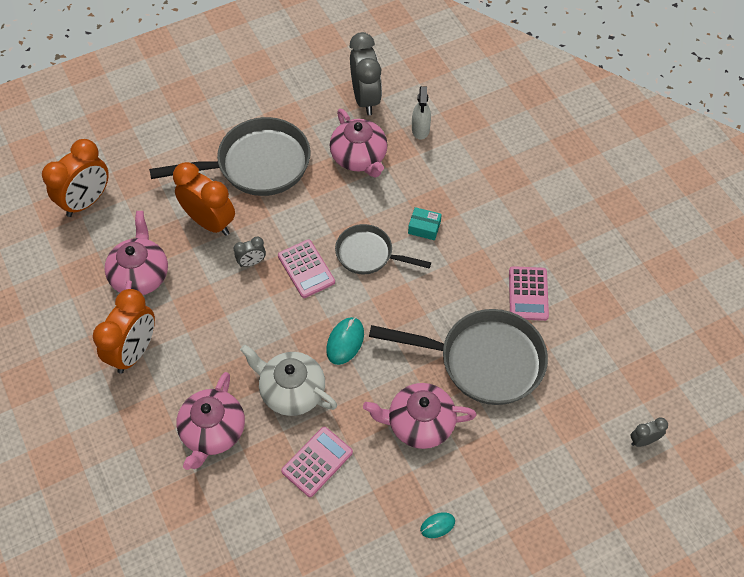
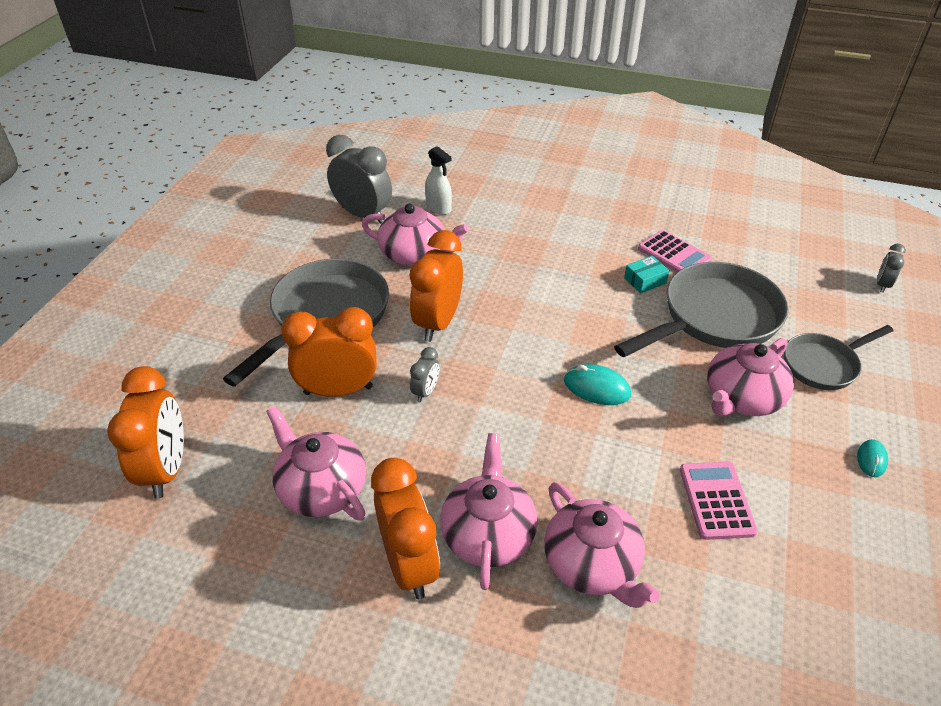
camera: 45 degrees left, 15 degrees down
(186, 370) = (488, 533): none -> pink teapot
(291, 391) = (610, 463): white teapot -> none
(306, 269) = (483, 360): pink calculator -> none
(312, 221) = (438, 323): none -> orange clock
(345, 342) = (596, 388): turquoise mouse -> turquoise mouse turned 45 degrees counterclockwise
(369, 254) = (521, 312): grey pan -> grey pan (823, 365)
(424, 227) = (537, 265): turquoise box -> turquoise box (645, 280)

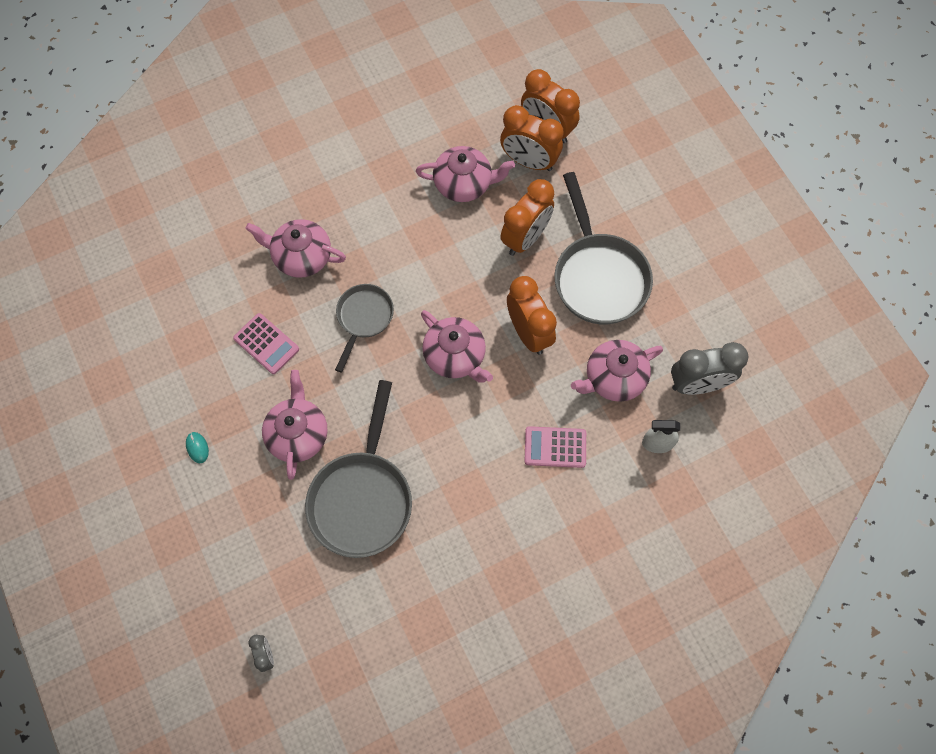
camera: 135 degrees right, 25 degrees up
(409, 564) = (383, 187): orange clock -> orange clock (529, 161)
(425, 392) = (478, 278): grey clock -> none
(488, 533) = (362, 230): pink teapot -> pink teapot (455, 356)
(596, 388) = (388, 366): turquoise mouse -> none
(645, 280) = (437, 497): turquoise box -> none
(674, 254) = (440, 550): pink calculator -> pink calculator (555, 447)
(823, 365) = (264, 513): grey pan -> grey pan (363, 318)

